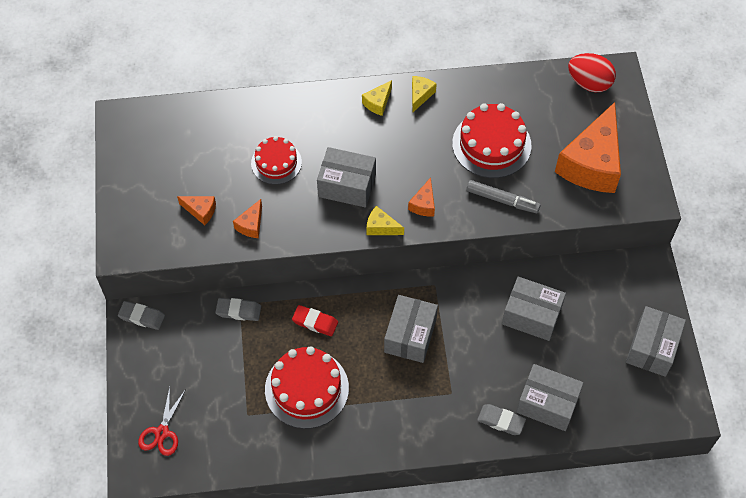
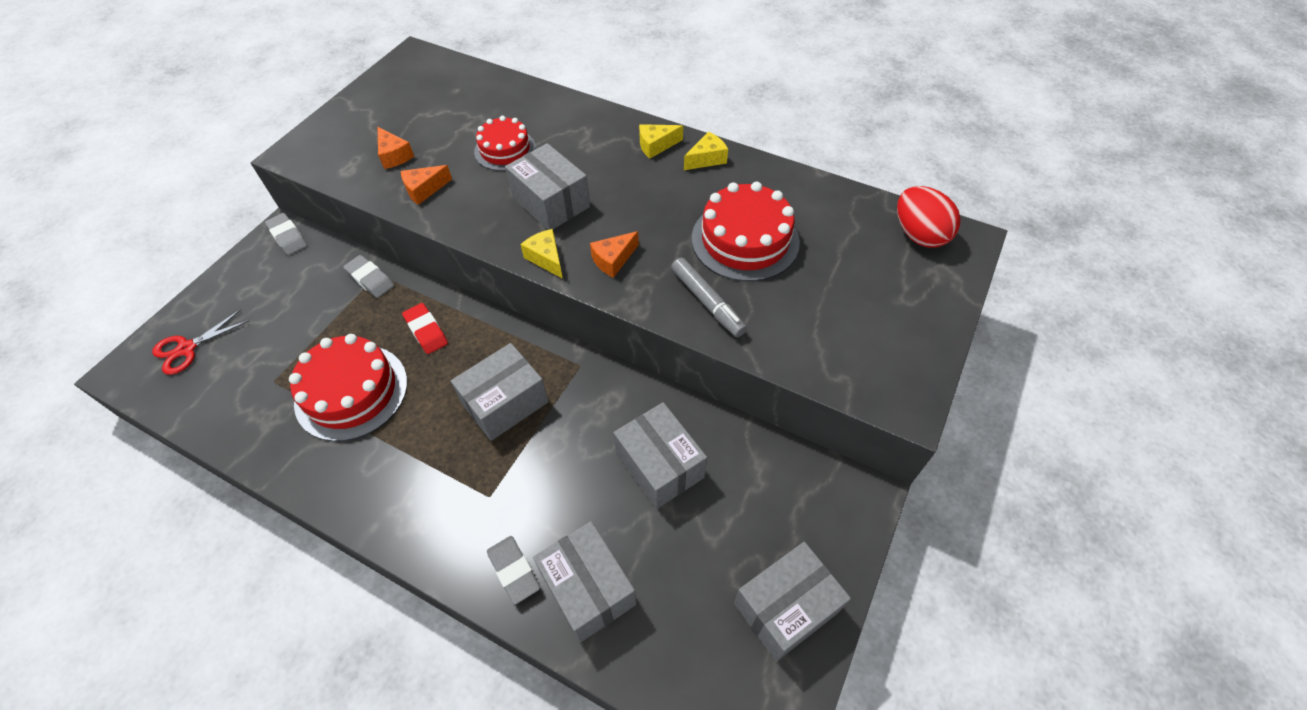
camera: 35 degrees right, 5 degrees down
(592, 163) = (855, 320): orange cheese -> none

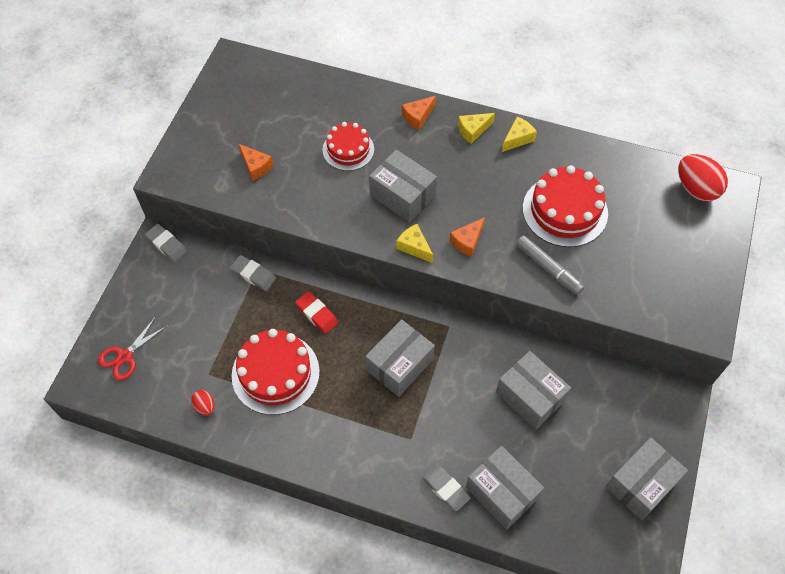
camera: 10 degrees left, 5 degrees up
(252, 419) = (205, 406): none -> red egg
(424, 190) = (294, 197): orange cheese -> orange cheese (418, 117)

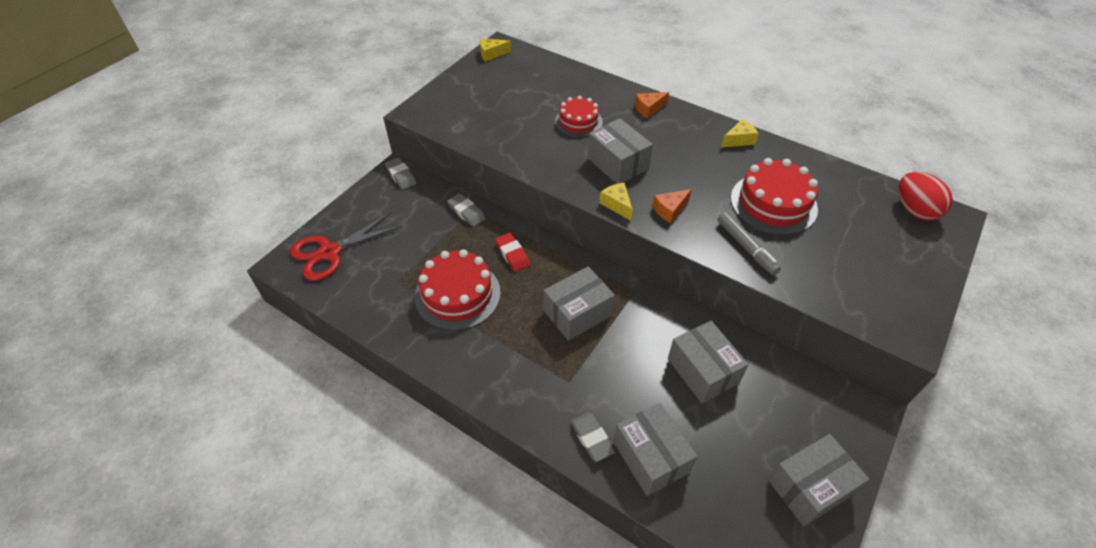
camera: 15 degrees right, 10 degrees down
(125, 356) = (330, 252): red scissors -> red scissors, size x1.59
(205, 406) = (383, 308): red egg -> none
(256, 166) = (493, 120): orange cheese -> none
(473, 131) = (697, 127): yellow cheese -> yellow cheese (491, 54)

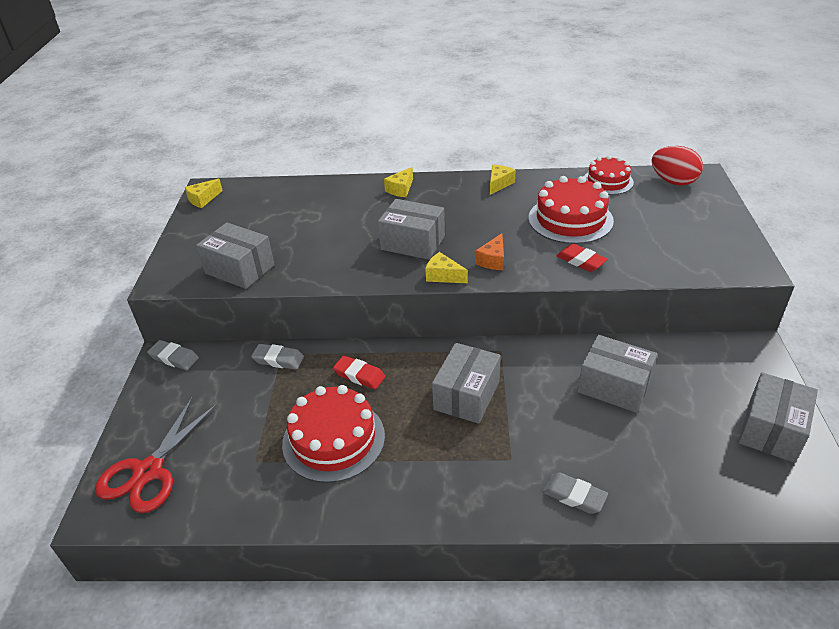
camera: 30 degrees left, 10 degrees down
(578, 121) = (345, 223): red cake -> red cake (608, 181)
(649, 109) = (401, 189): orange cheese -> yellow cheese
(650, 457) = (636, 481): grey box -> grey box (240, 269)
(746, 247) = (581, 261): grey marker -> red eraser

